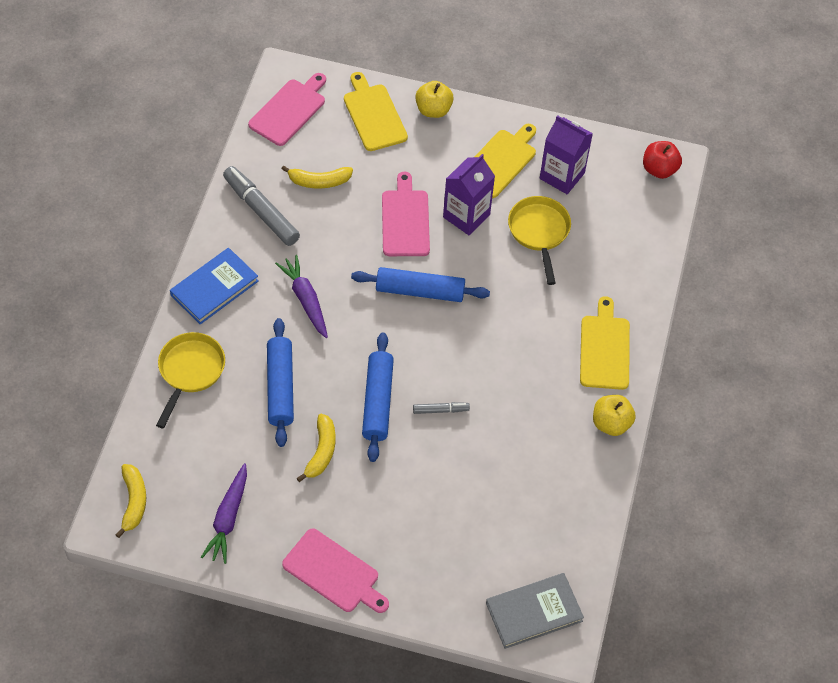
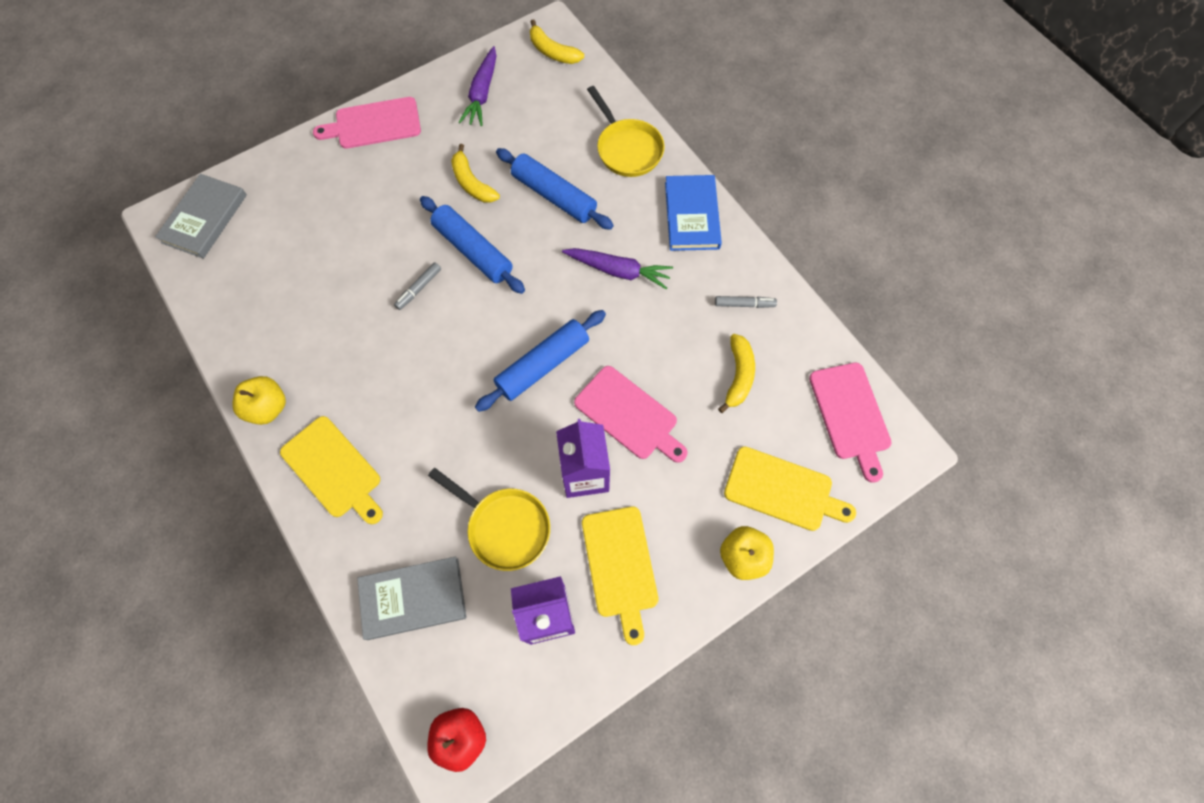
camera: 135 degrees right, 10 degrees up
(228, 518) = (482, 93): purple carrot -> purple carrot turned 135 degrees counterclockwise
(261, 211) = (744, 304): grey marker -> grey marker, size x0.49
(319, 181) = (738, 376): yellow banana -> yellow banana turned 150 degrees clockwise
(624, 245) = (413, 598): none -> grey book

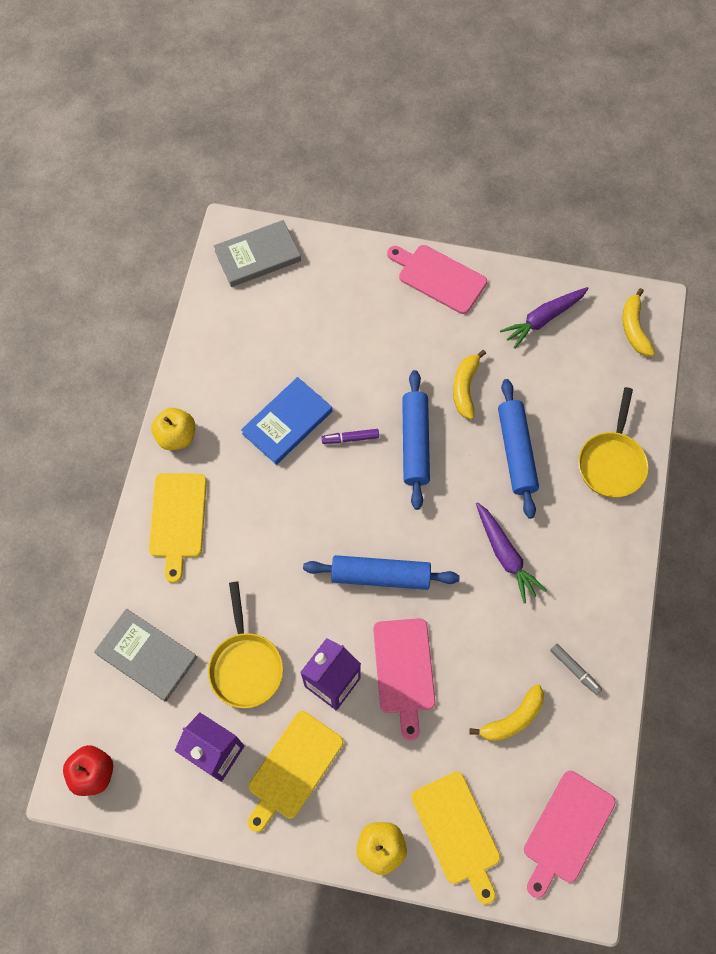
camera: 45 degrees right, 0 degrees up
(419, 288) = (350, 438): grey marker -> purple marker
(692, 215) = (607, 562): blue book -> blue book (287, 422)

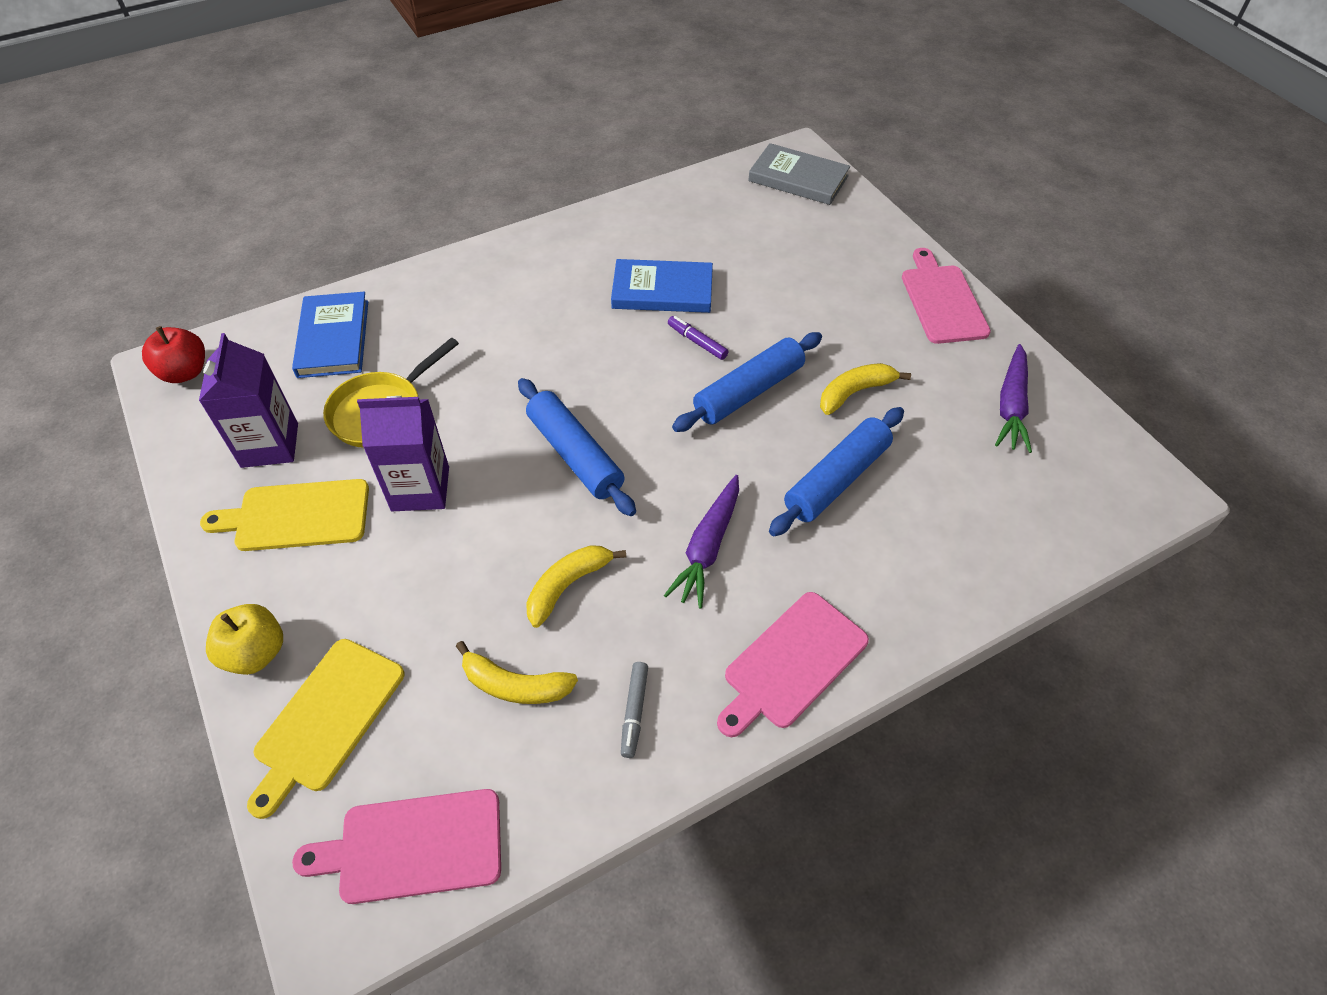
camera: 50 degrees right, 15 degrees down
(146, 655) = (333, 338): grey book -> blue book
(176, 436) = (568, 232): yellow apple -> none
(178, 519) = (488, 280): yellow cutting board -> none
(404, 670) = (486, 541): pink cutting board -> pink cutting board (792, 663)
(543, 319) = (1011, 406): purple carrot -> purple carrot turned 90 degrees counterclockwise
(611, 462) = (929, 577): yellow pan -> none
(634, 328) = (1111, 492): yellow banana -> yellow banana (567, 586)

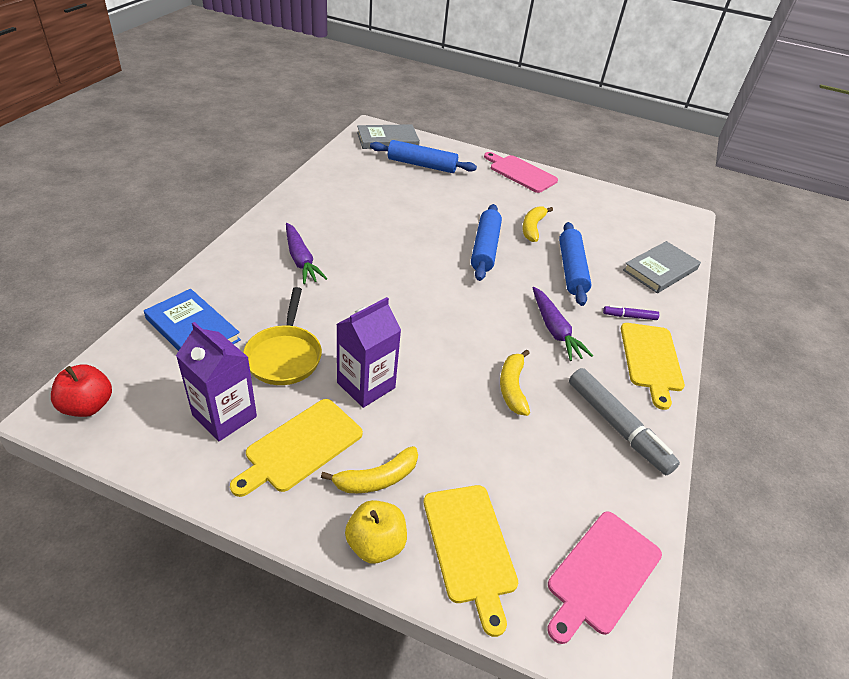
camera: 45 degrees left, 10 degrees down
(515, 685) = (548, 453): yellow banana -> yellow banana (377, 478)
(575, 455) = (435, 320): blue rolling pin -> blue rolling pin (422, 165)
(634, 712) = (617, 426): grey marker -> grey marker, size x2.03
(662, 290) = (381, 218): blue book -> none
(697, 342) = (430, 236): purple marker -> purple marker (629, 316)
(792, 663) = (651, 360): pink cutting board -> yellow cutting board
(983, 550) = (660, 270): none -> grey book
(1011, 406) = (600, 206): purple carrot -> purple carrot (301, 260)

